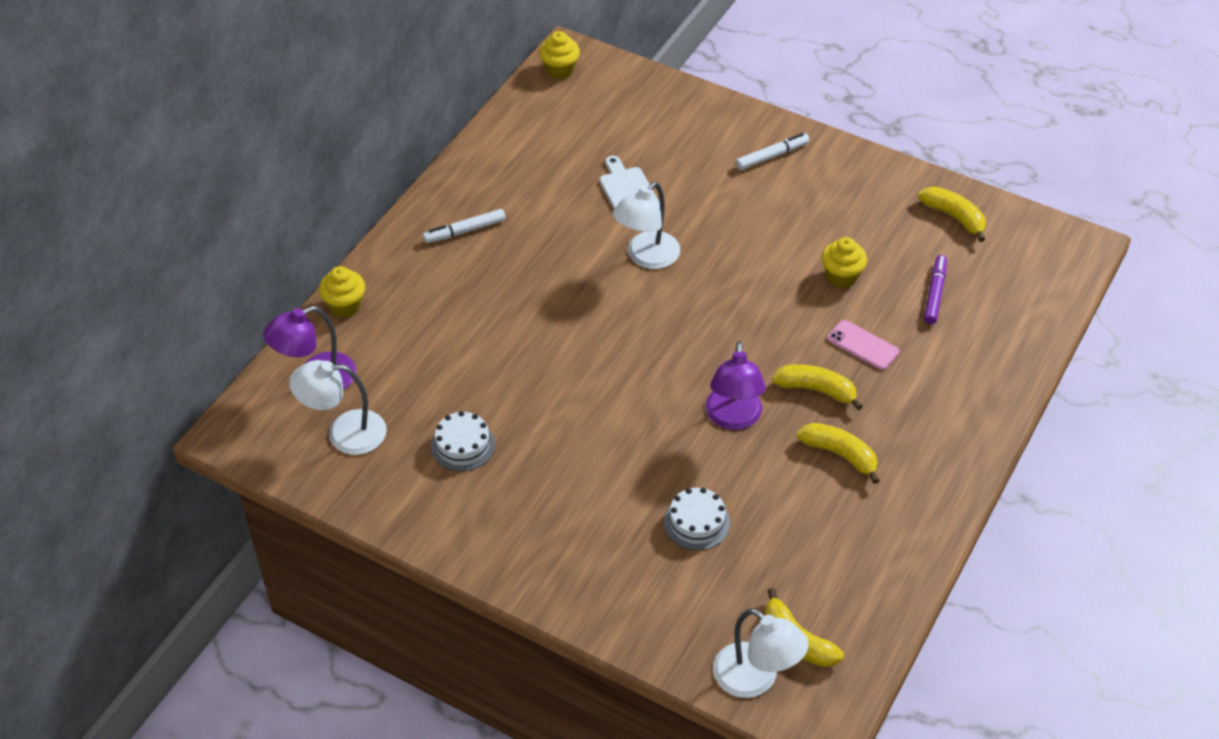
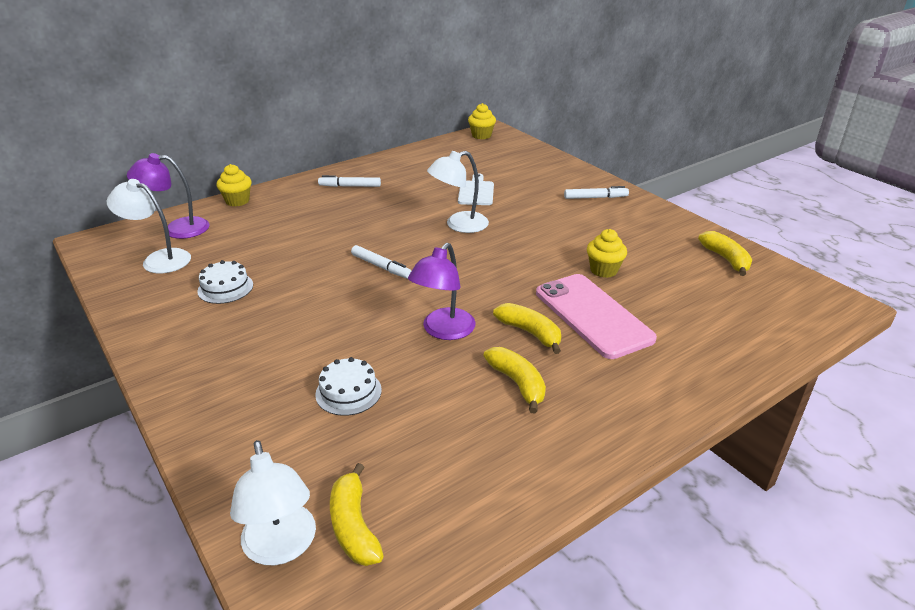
camera: 25 degrees right, 15 degrees down
(607, 354) = (381, 267): none -> white marker
(863, 345) = (593, 315): pink phone -> pink phone, size x2.01
(934, 293) = (681, 300): purple marker -> none

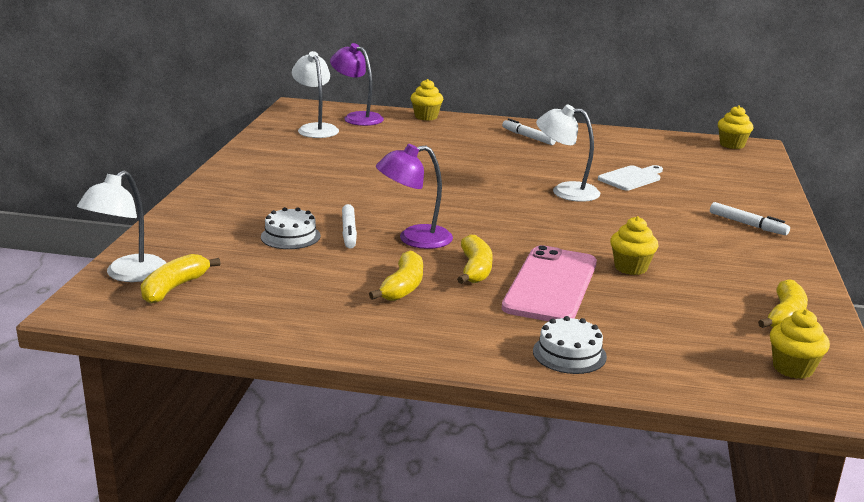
camera: 45 degrees right, 10 degrees down
(225, 288) = (325, 158): white cake -> white cake (569, 354)
(381, 267) = (448, 189): white marker -> white marker (349, 232)
(790, 295) = (793, 368): none -> yellow cupcake

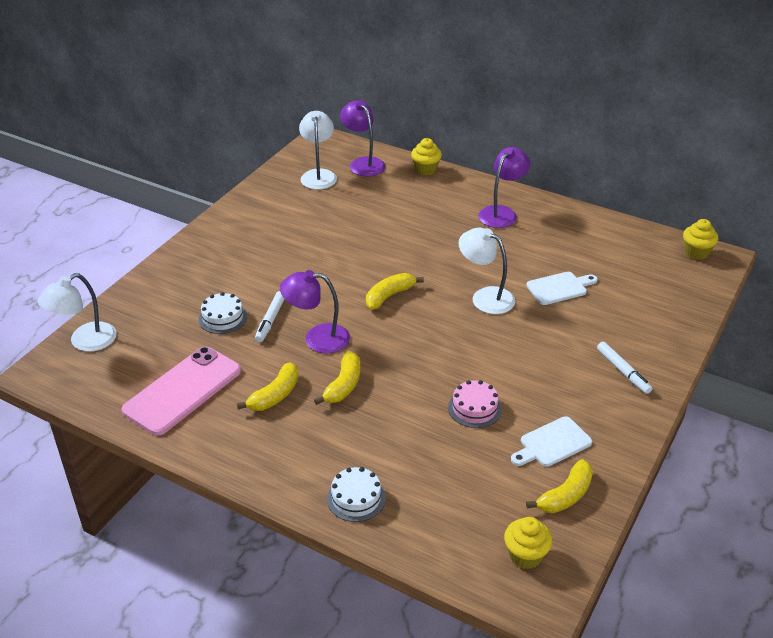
camera: 20 degrees right, 15 degrees up
(174, 288) = (110, 363): yellow banana -> yellow banana (389, 296)
(528, 137) = (502, 213): white marker -> purple lamp
(551, 285) = (393, 417): pink phone -> pink phone (183, 390)
(630, 267) = (474, 408): yellow cupcake -> pink cake
(733, 282) = (552, 443): none -> white cutting board

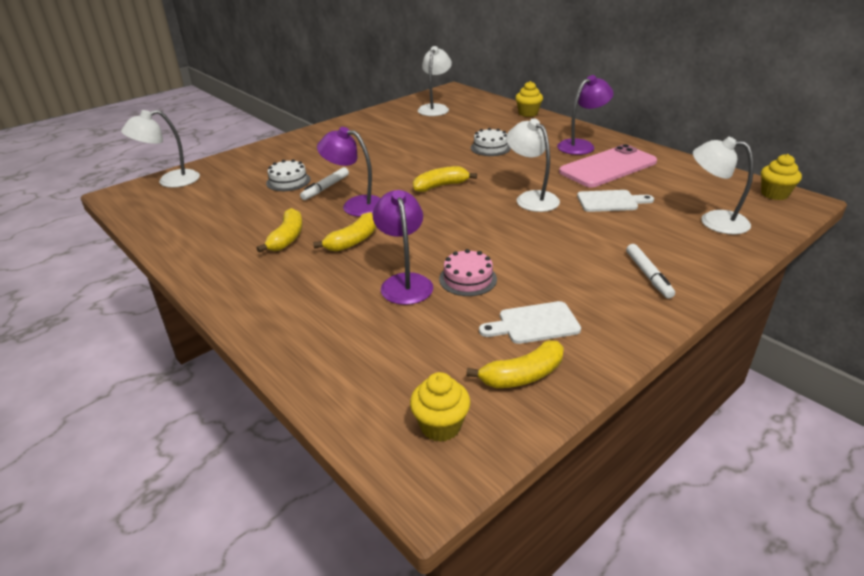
camera: 20 degrees right, 5 degrees down
(183, 390) = (214, 222): pink phone -> pink phone (608, 167)
(275, 395) = (287, 238): yellow banana -> yellow banana turned 45 degrees counterclockwise
(356, 498) = (297, 331): white cake -> white cake (490, 148)
(363, 163) = (477, 105): purple lamp -> purple lamp (404, 282)
(656, 296) = (714, 221): none -> white lamp

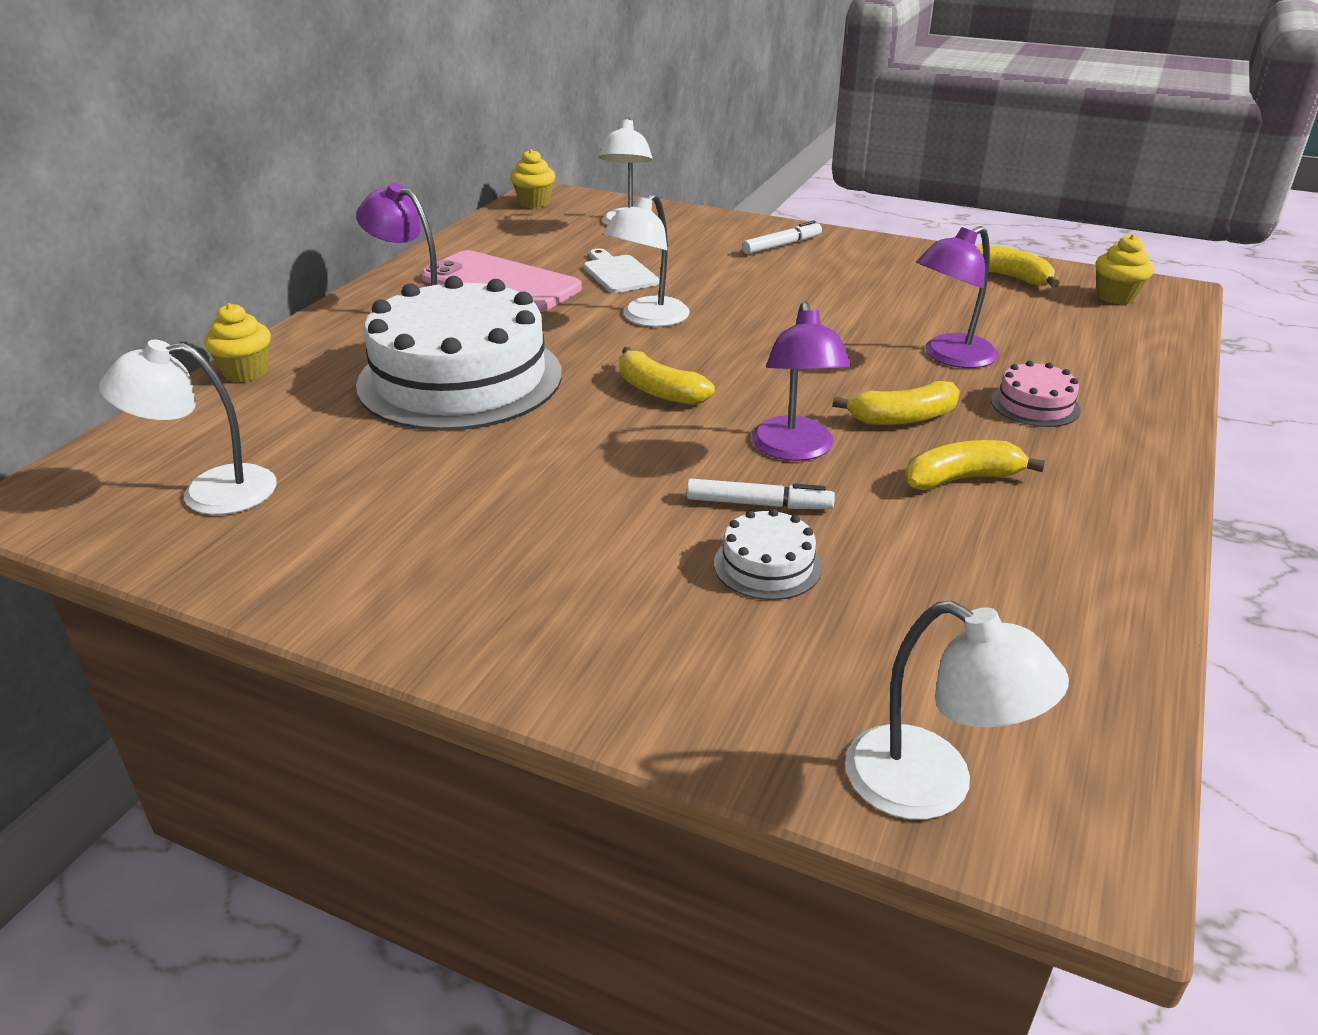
camera: 115 degrees left, 0 degrees up
(353, 241) = (902, 418): yellow banana -> yellow banana turned 150 degrees clockwise
(468, 279) = (896, 324): pink cake -> pink cake (1035, 405)
(490, 148) = (460, 378): white cake -> white cake, size x2.46
(534, 324) = (931, 282): white cutting board -> none

